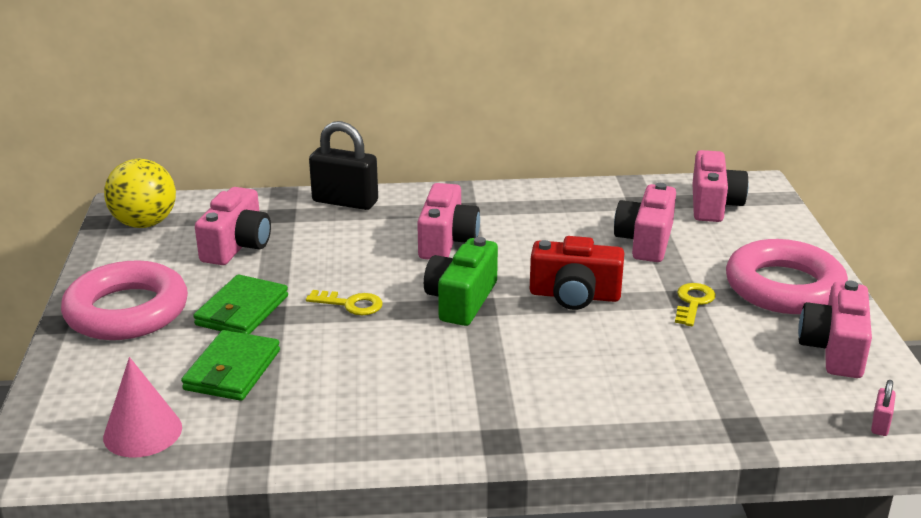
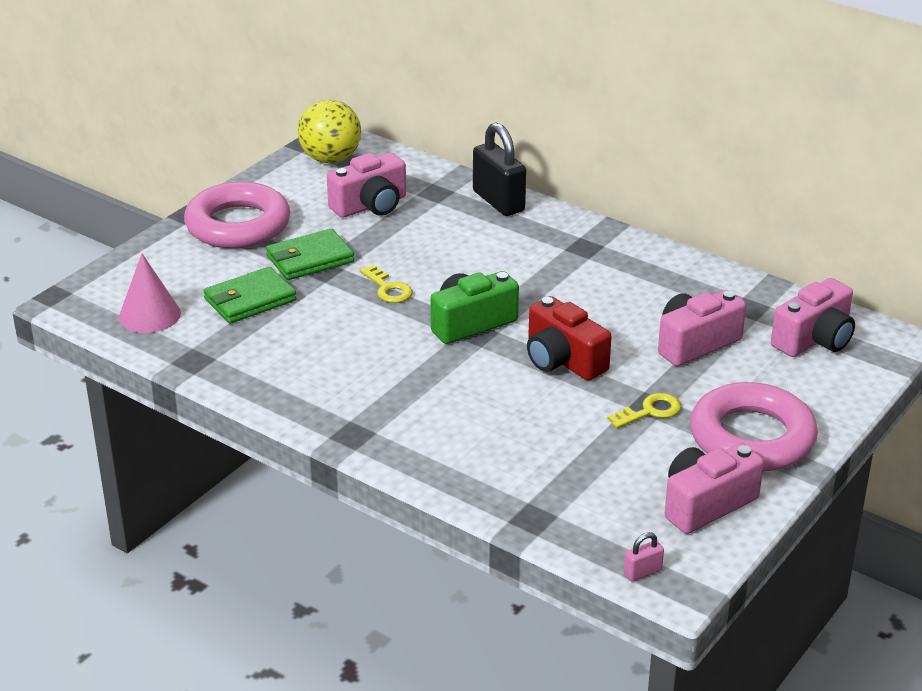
camera: 40 degrees right, 5 degrees up
(446, 241) = (529, 270): pink camera -> none

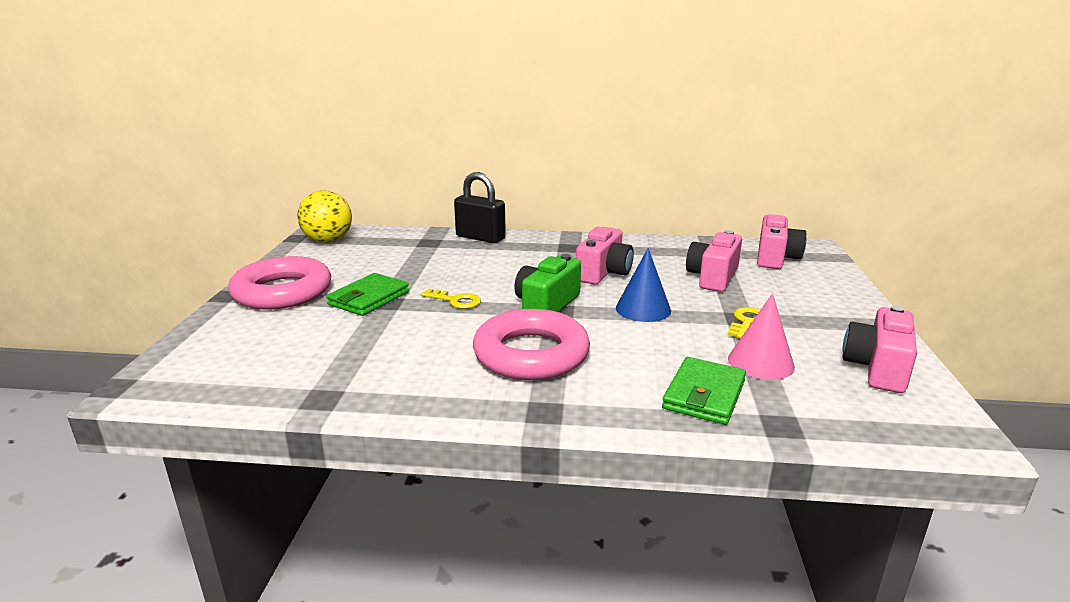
camera: 30 degrees left, 10 degrees down
(149, 315) = (243, 374): pink cone -> pink cone (760, 362)
(250, 300) = (339, 337): green wallet -> green wallet (704, 395)
(370, 205) = (387, 258): pink camera -> pink camera (603, 272)
(563, 360) = (643, 309): red camera -> blue cone
(642, 572) = (923, 435): pink padlock -> none
(752, 437) = (832, 317): pink ring -> pink ring (531, 354)

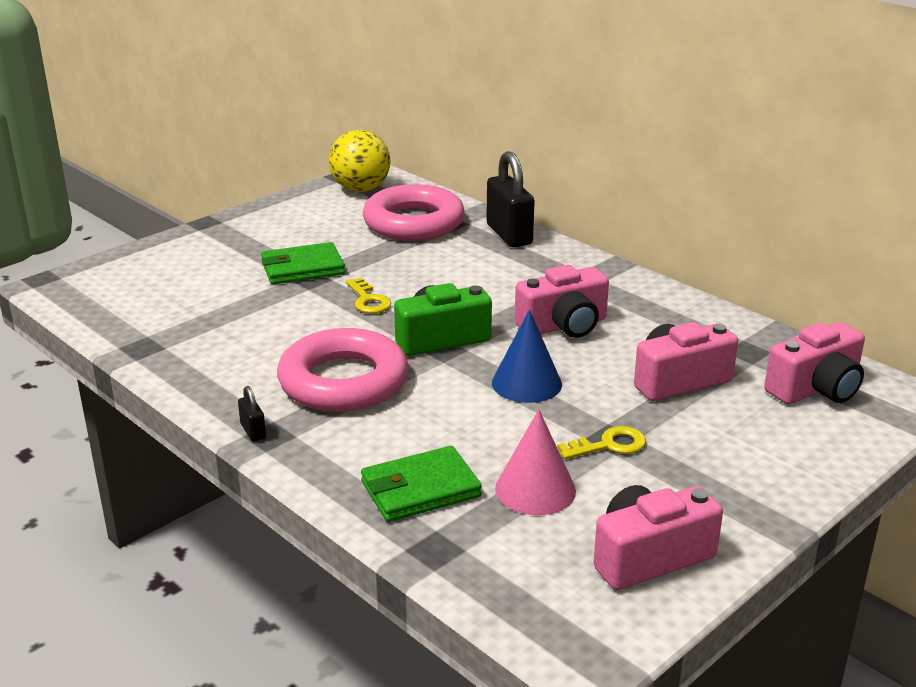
camera: 40 degrees right, 5 degrees up
(282, 292) = (248, 235): pink ring -> pink ring (414, 222)
(527, 415) = (253, 431): none -> black padlock

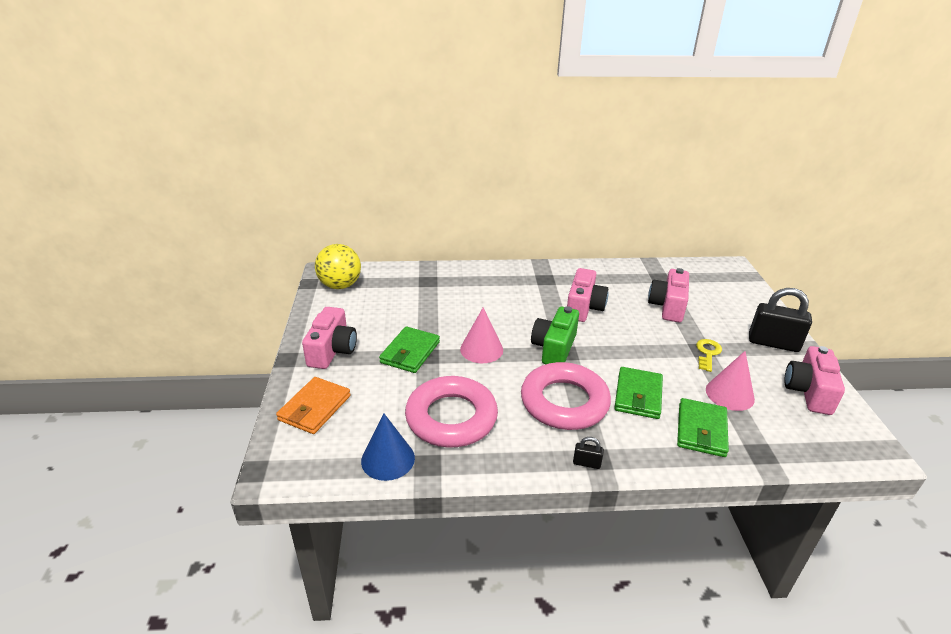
camera: 50 degrees left, 5 degrees up
(152, 264) = (314, 408): none -> orange wallet
(368, 300) = (481, 349): yellow key -> pink cone
(414, 222) = (410, 291): pink ring -> pink ring (451, 417)
(428, 423) = (638, 395): none -> green wallet
(509, 234) = (468, 272): black padlock -> black padlock (773, 343)
(526, 383) = (628, 346): blue cone -> blue cone (388, 459)
(816, 389) = (707, 280): pink camera -> pink camera (332, 350)

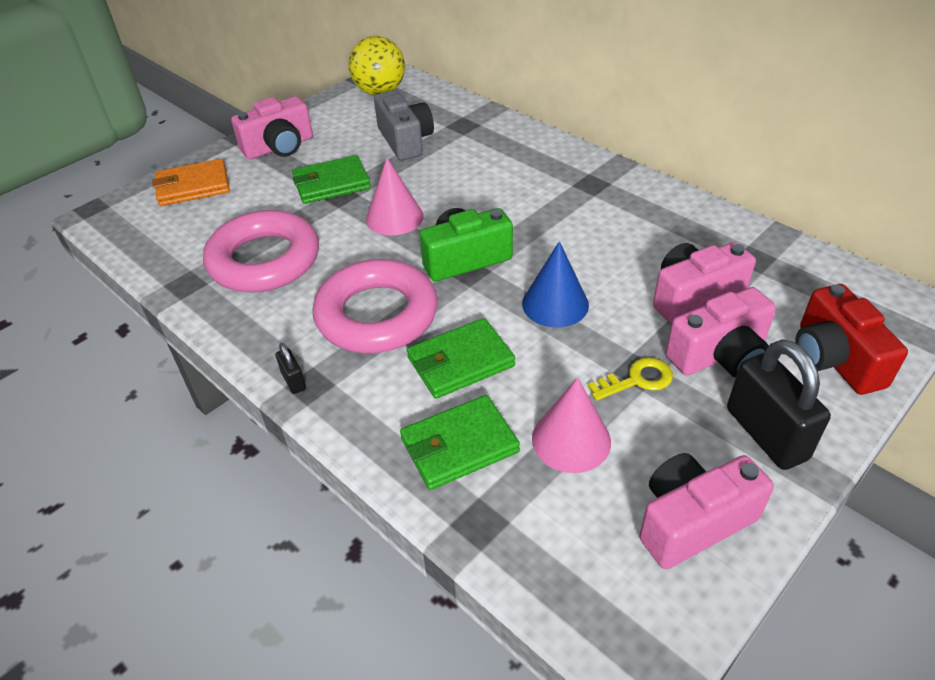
camera: 50 degrees right, 10 degrees up
(388, 459) = (169, 259): blue cone -> blue cone (555, 304)
(410, 305) = (405, 141): none -> grey camera
(584, 307) = (579, 237): pink camera -> pink camera (719, 355)
(744, 301) = (834, 359): none -> red camera

